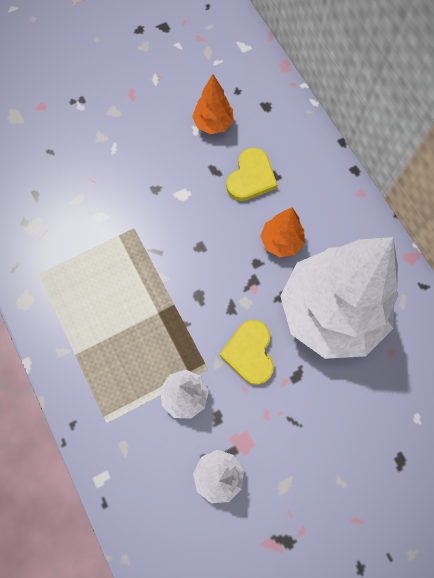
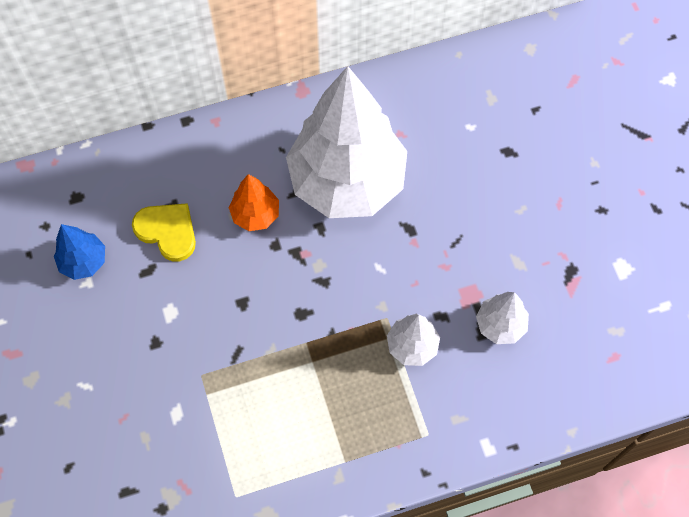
camera: 80 degrees left, 5 degrees down
(213, 124) = (84, 261): orange tree -> blue tree
(249, 353) = (376, 271): yellow heart -> none

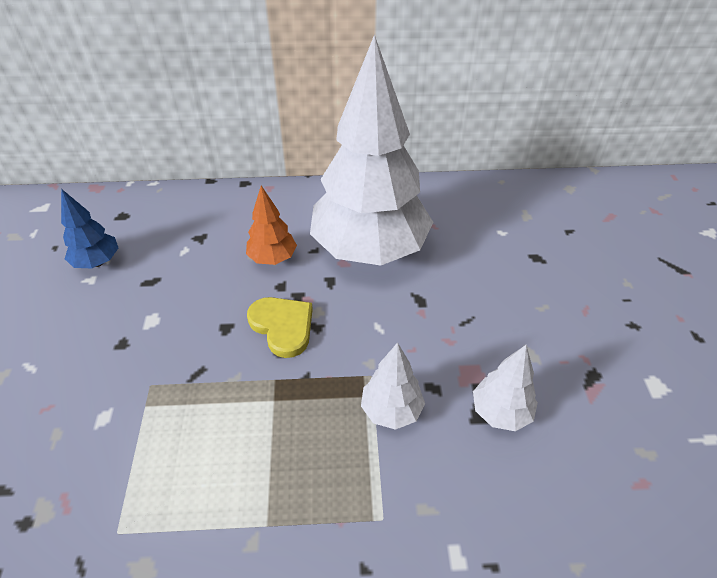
camera: 15 degrees right, 20 degrees down
(167, 231) = (185, 255): yellow heart -> yellow heart (283, 326)

